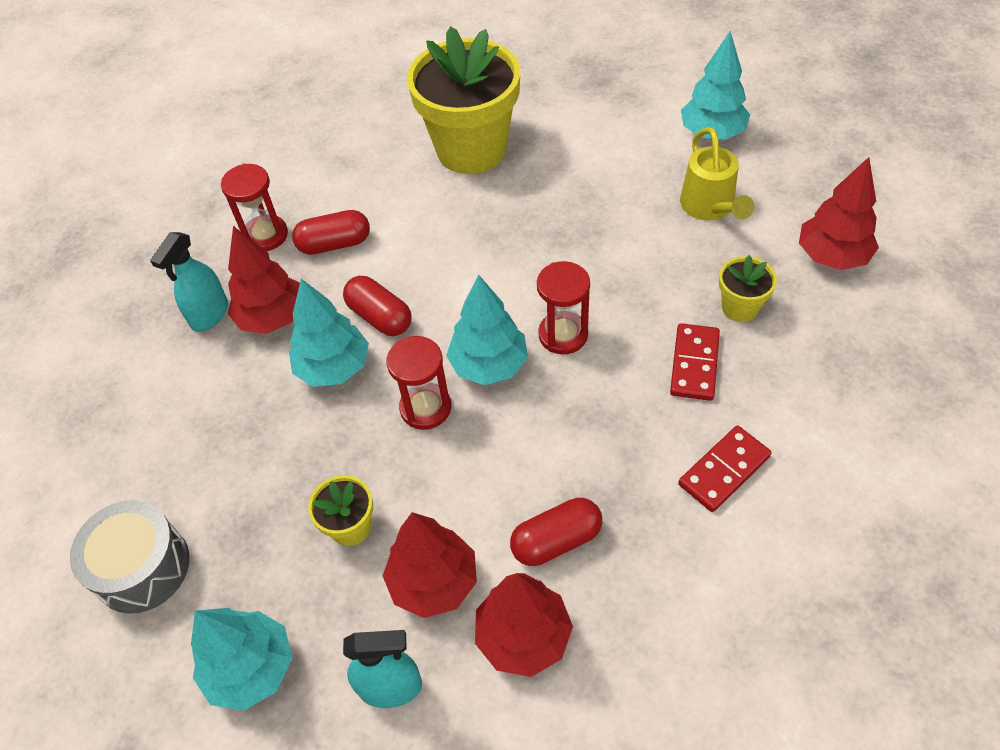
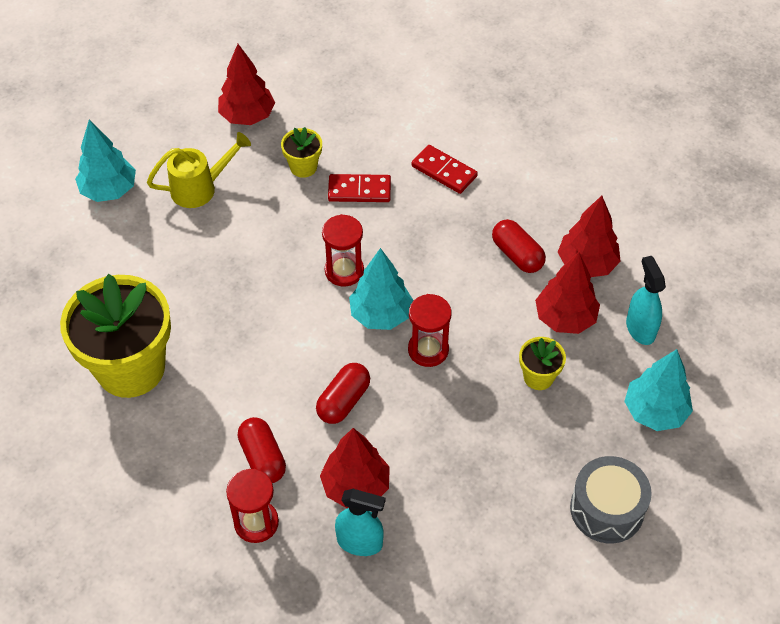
camera: 105 degrees left, 0 degrees up
(334, 367) = (401, 423): turquoise tree -> none

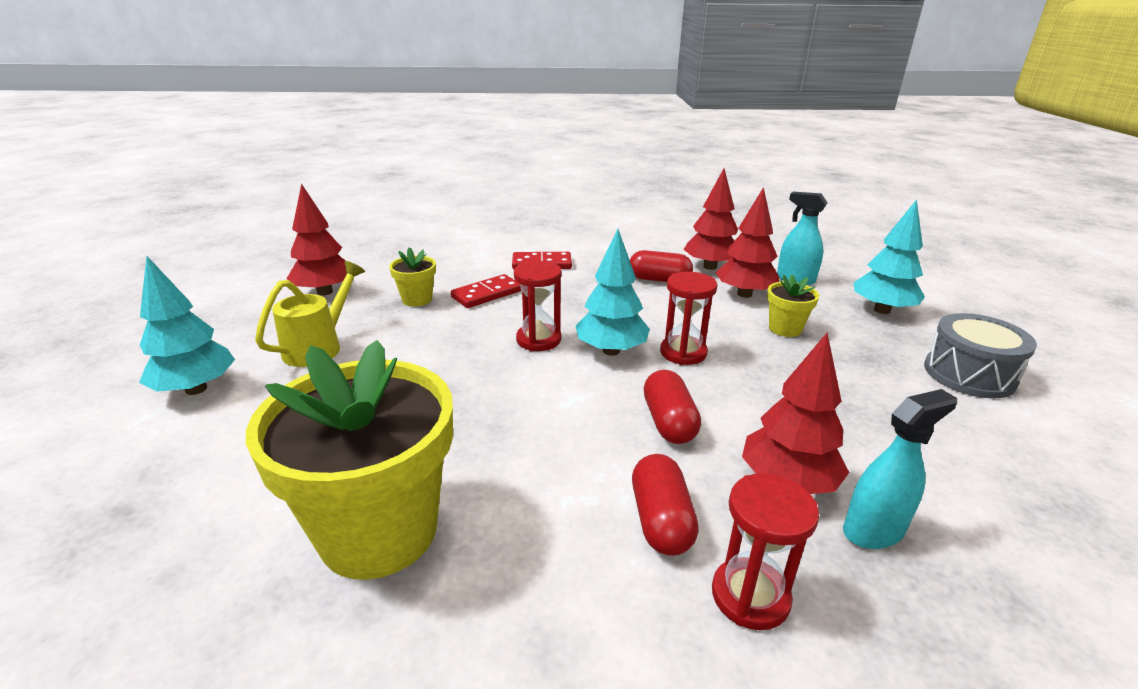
camera: 40 degrees left, 25 degrees down
(262, 458) = (661, 520): red capsule -> red capsule turned 60 degrees clockwise

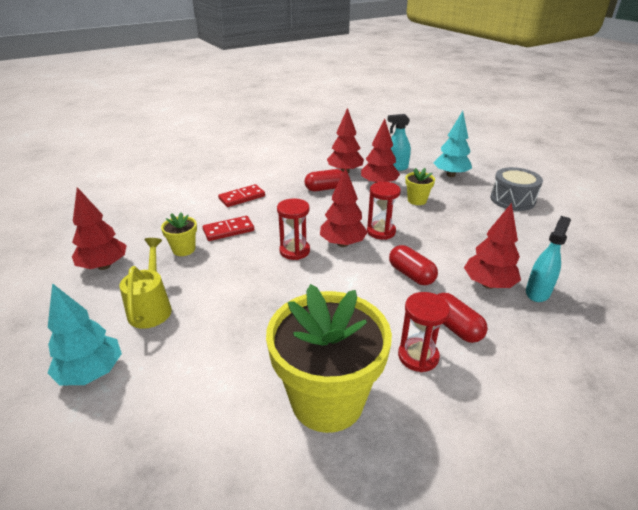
camera: 30 degrees left, 5 degrees up
(487, 294) = (228, 230): red domino -> red domino turned 45 degrees clockwise
(611, 351) = (342, 243): turquoise tree -> red tree
(750, 596) = (519, 344): red hourglass -> red hourglass (418, 356)

